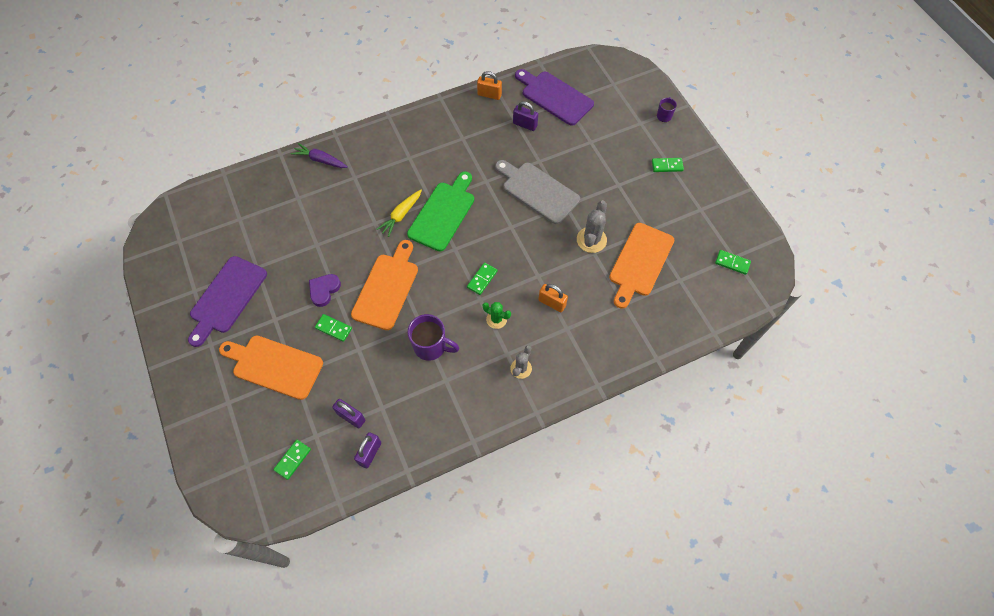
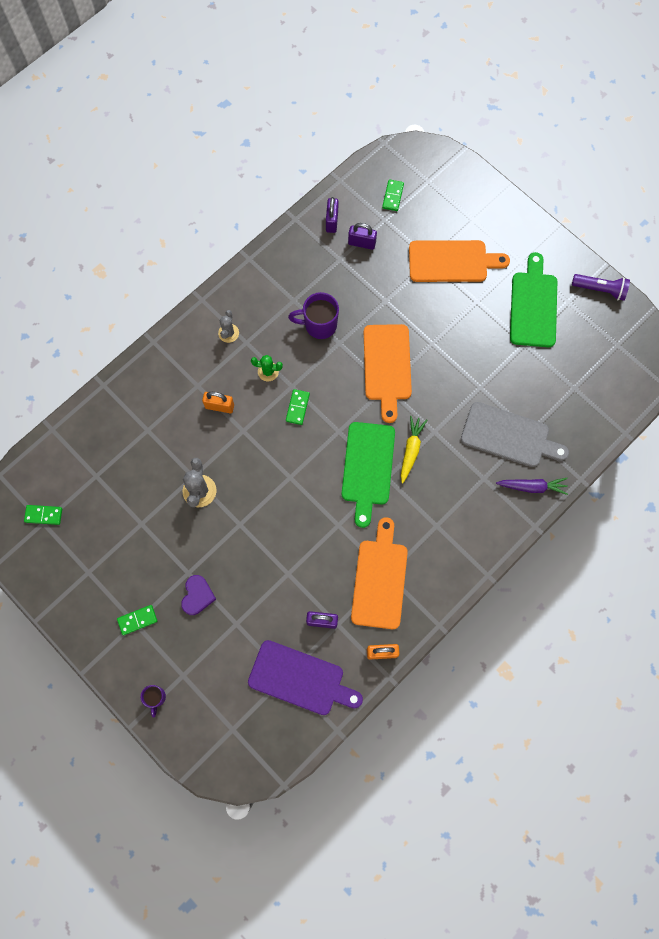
camera: 160 degrees right, 10 degrees up
(159, 291) = (600, 290): none -> purple flashlight
(227, 297) = (533, 306): purple cutting board -> green cutting board
(324, 290) = (446, 344): purple heart -> purple heart (197, 596)
(333, 328) = (417, 311): green domino -> none
(538, 191) = (276, 532): grey cutting board -> grey cutting board (509, 436)
(640, 262) = (141, 482): orange cutting board -> orange cutting board (379, 579)

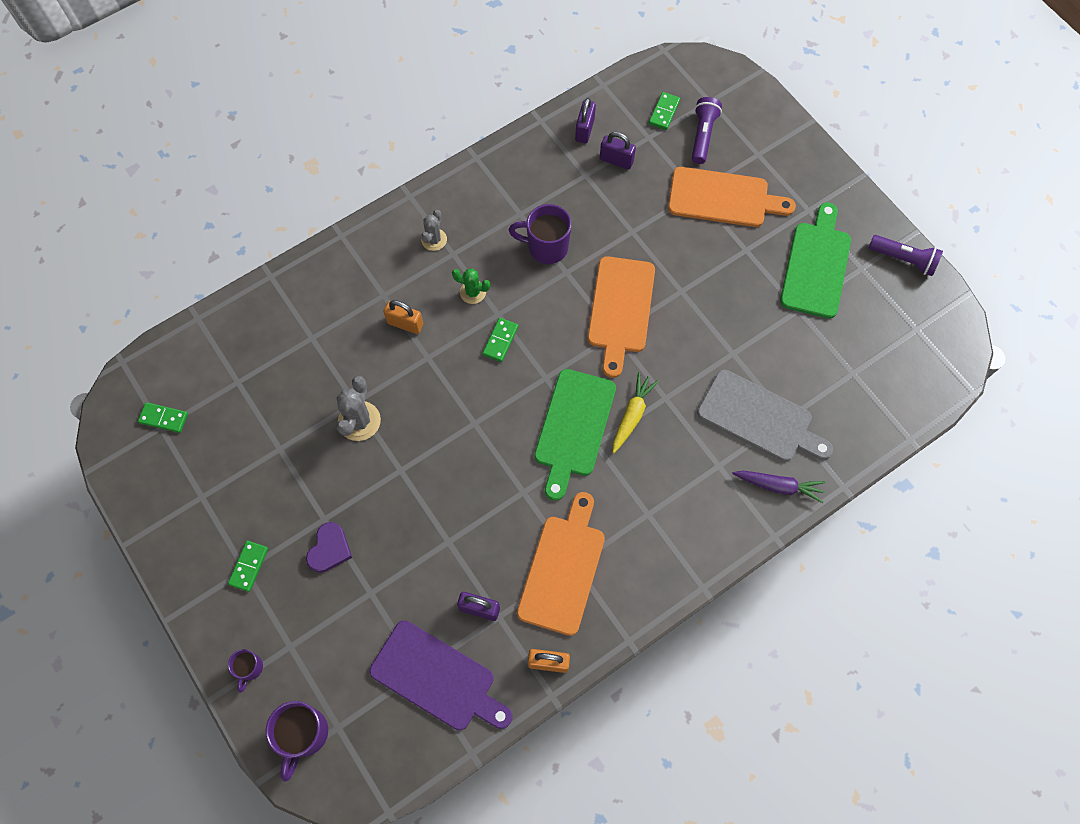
camera: 10 degrees right, 5 degrees down
(137, 620) = (248, 566): green domino -> green domino turned 60 degrees counterclockwise
(208, 739) = (304, 734): none -> purple mug
(427, 211) = (703, 135): none -> purple flashlight

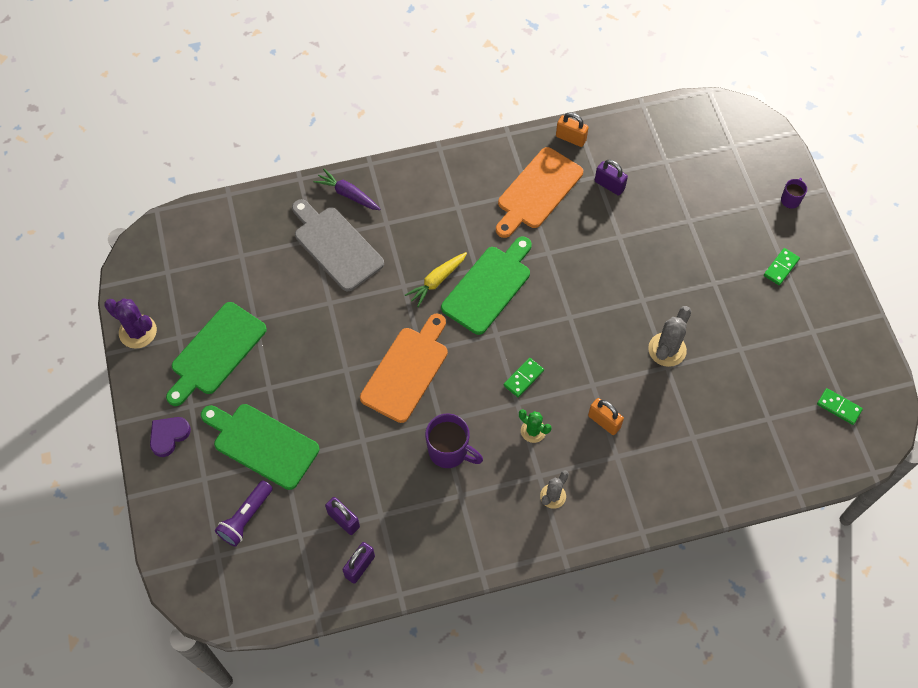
camera: 160 degrees left, 5 degrees down
(304, 734) = (757, 149): purple mug -> none
(329, 549) = (714, 260): purple heart -> purple heart (169, 436)
(437, 678) = (653, 153): purple cutting board -> none
(664, 112) = (270, 558): green domino -> none
(723, 198) = (262, 444): orange cutting board -> green cutting board
(903, 259) = (138, 332): purple flashlight -> purple cactus

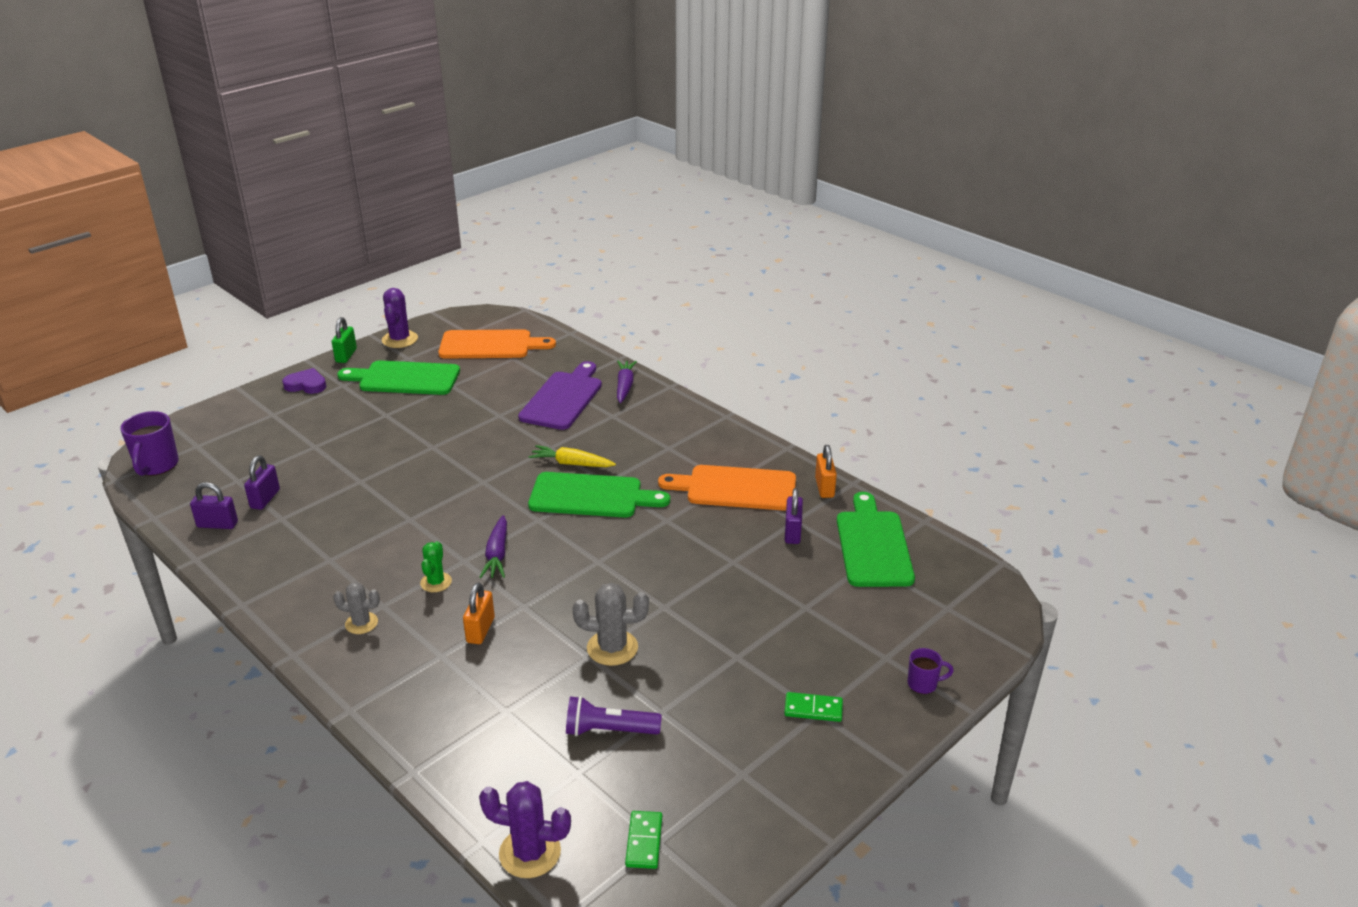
camera: 60 degrees right, 30 degrees down
(136, 386) = (346, 355): none -> green padlock
(246, 517) = (242, 447): purple flashlight -> purple flashlight (609, 730)
(262, 444) = (324, 430): green cutting board -> green cutting board (873, 545)
(336, 246) = (563, 398): grey cutting board -> purple cutting board
(406, 371) = (455, 480): orange cutting board -> orange cutting board (490, 345)
(449, 451) = (377, 535): purple mug -> purple mug (156, 466)
(523, 378) = (497, 554): green domino -> purple carrot
(818, 470) = (530, 853): none -> purple cactus

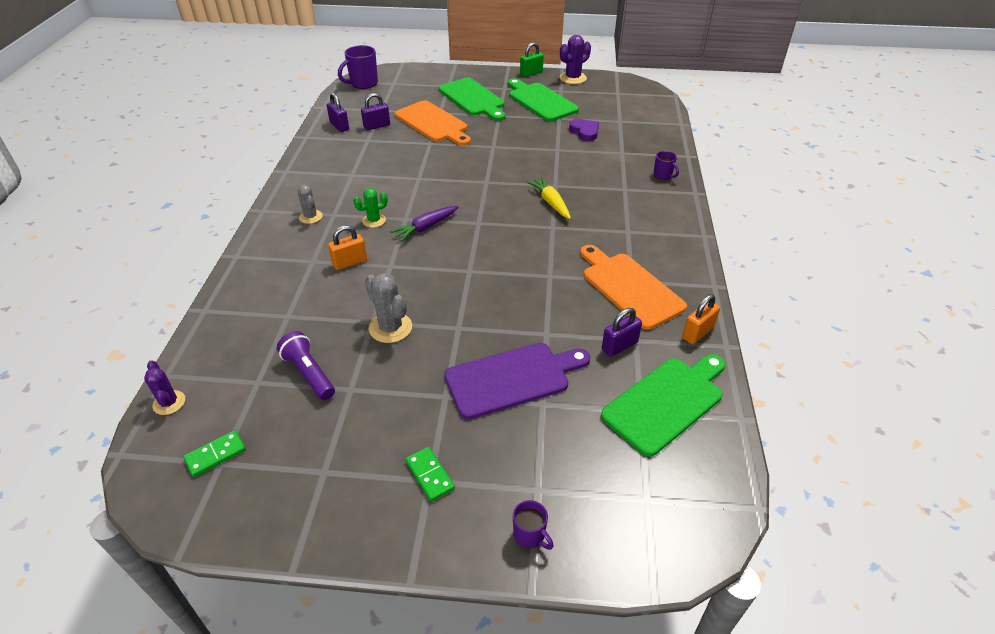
camera: 50 degrees right, 10 degrees up
(306, 385) = (487, 79): purple heart -> purple heart (585, 132)
(490, 345) = (618, 106): orange cutting board -> orange cutting board (433, 123)
(530, 853) = (169, 403): purple cactus -> purple cactus, size x0.65
(563, 398) = (610, 161): purple cutting board -> purple cutting board (512, 378)
(591, 496) = (529, 229): green cutting board -> green cutting board (473, 98)
(624, 386) = (663, 175): purple carrot -> purple mug

